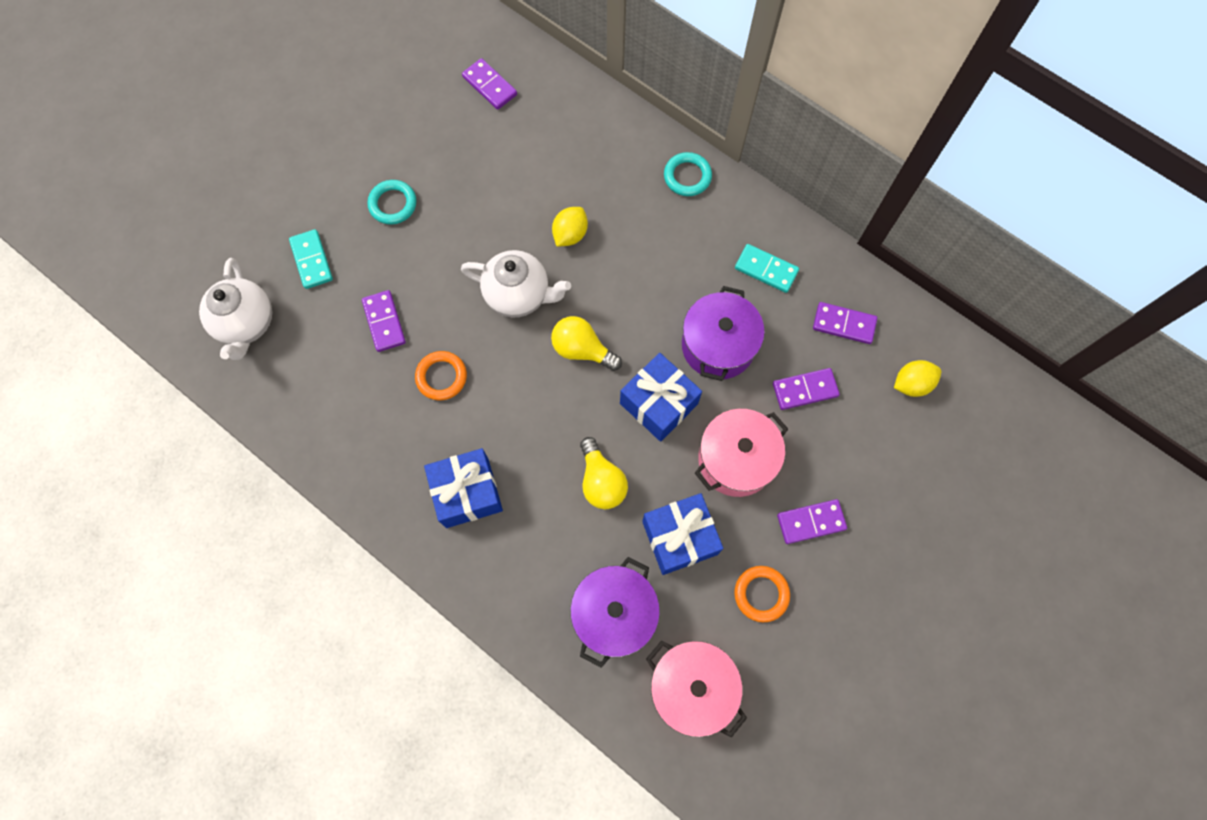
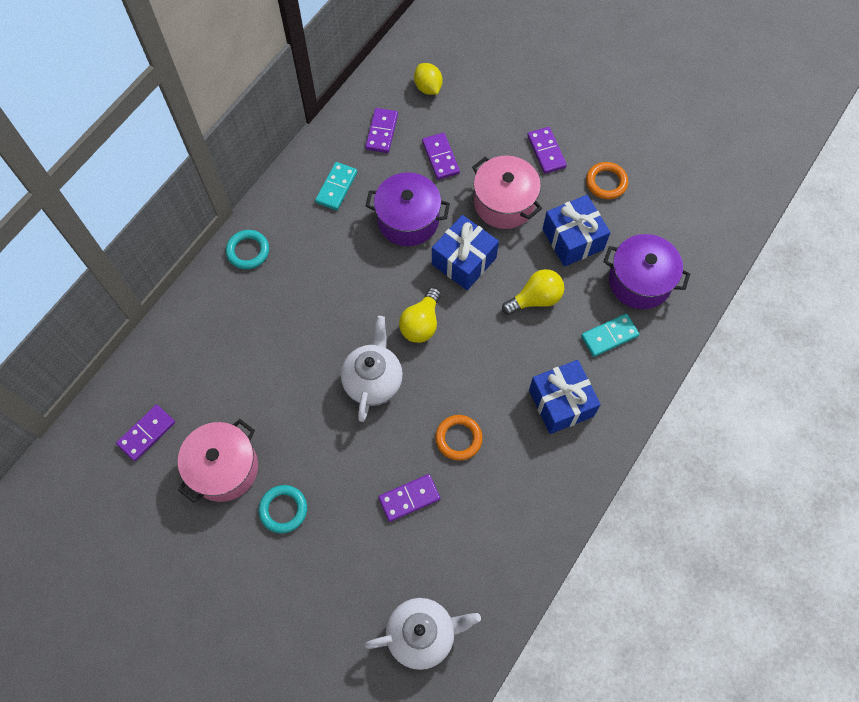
camera: 95 degrees left, 5 degrees down
(311, 260) = (349, 581): turquoise domino -> turquoise domino (609, 336)
(570, 234) = (310, 343): yellow lemon -> none
(691, 687) = (683, 225): pink pot -> pink pot (224, 468)

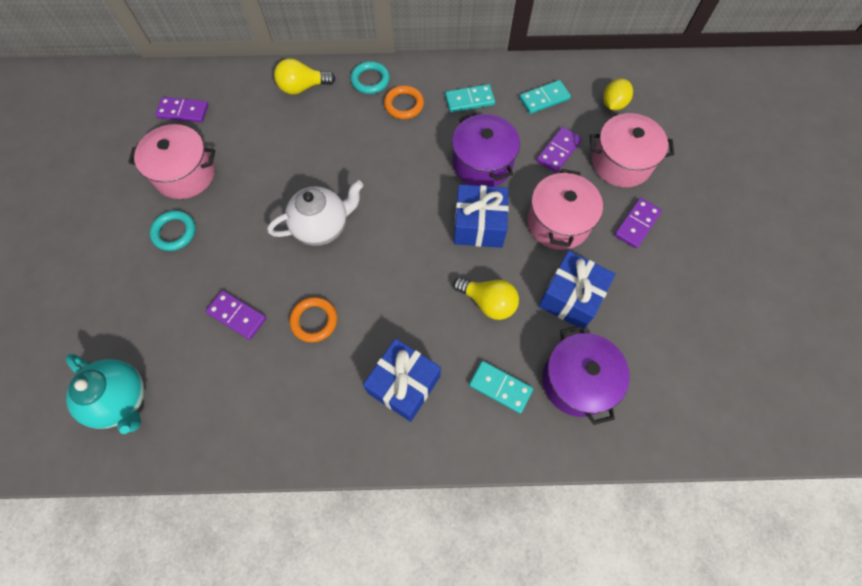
camera: 55 degrees right, 0 degrees up
(381, 132) = (544, 98): purple domino -> turquoise domino
(421, 323) = (398, 229): yellow light bulb -> yellow light bulb (303, 87)
(422, 634) = (122, 399): white teapot -> turquoise teapot
(486, 122) = (621, 163): none -> pink pot
(606, 182) = (651, 291): orange ring -> orange ring (404, 105)

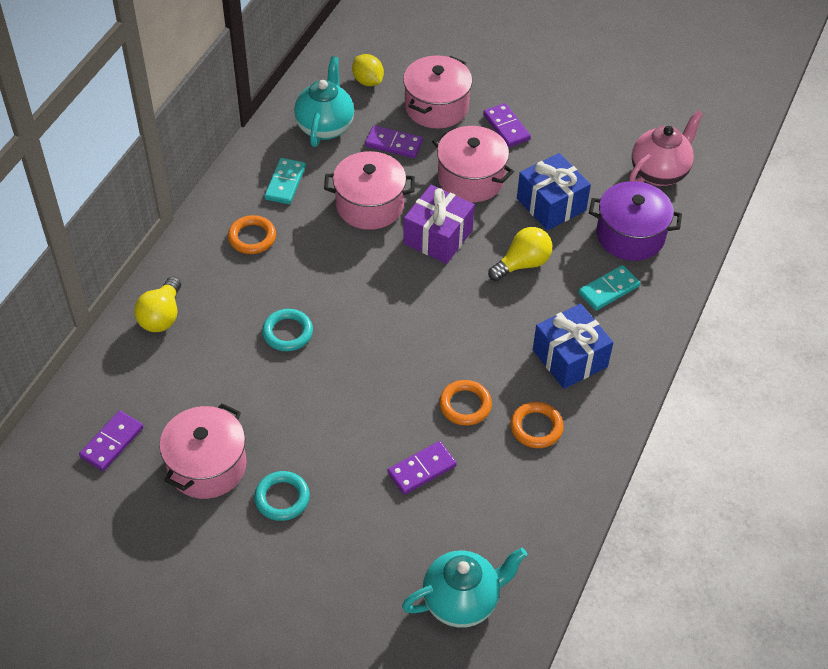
camera: 65 degrees left, 15 degrees down
(316, 387) = (536, 427): none -> orange ring
(322, 227) = (360, 361): white teapot -> none
(370, 80) = (197, 253): turquoise ring -> turquoise ring (287, 332)
(479, 225) = (438, 237): blue gift -> purple gift
(482, 163) = (370, 205): purple pot -> pink pot
(544, 98) = (325, 126): turquoise domino -> turquoise teapot
(558, 151) = (393, 144): purple domino -> purple domino turned 45 degrees counterclockwise
(674, 377) = (659, 172): none -> pink teapot

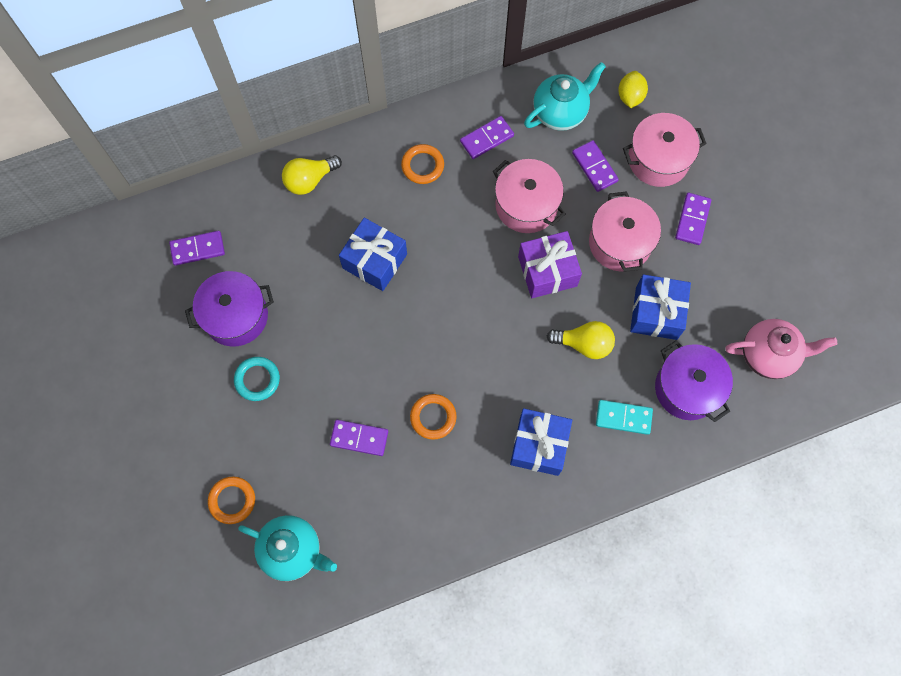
camera: 45 degrees right, 20 degrees up
(207, 466) = (236, 316): pink pot -> purple pot
(285, 183) = (487, 139): turquoise domino -> purple domino
(287, 332) = (374, 261): turquoise ring -> blue gift
(536, 427) = (462, 476): orange ring -> orange ring (232, 500)

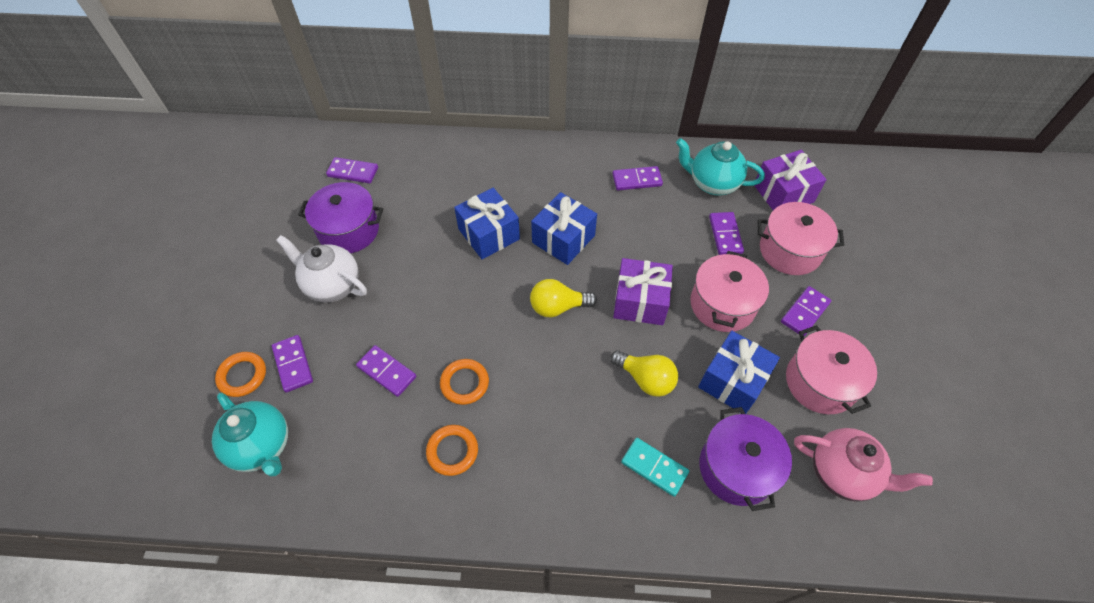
camera: 25 degrees right, 15 degrees down
(257, 379) = (332, 285): turquoise ring -> white teapot
(271, 469) = (293, 364): none -> purple domino
(309, 180) = (471, 157): yellow light bulb -> yellow light bulb (558, 307)
(422, 166) = (570, 180): orange ring -> orange ring (452, 451)
(526, 205) = (647, 241): pink pot -> pink pot (820, 382)
(539, 446) = (553, 456): blue gift -> blue gift (563, 239)
(560, 112) = (712, 183): turquoise teapot -> turquoise teapot turned 150 degrees counterclockwise
(630, 96) = (783, 193): yellow lemon -> purple gift

